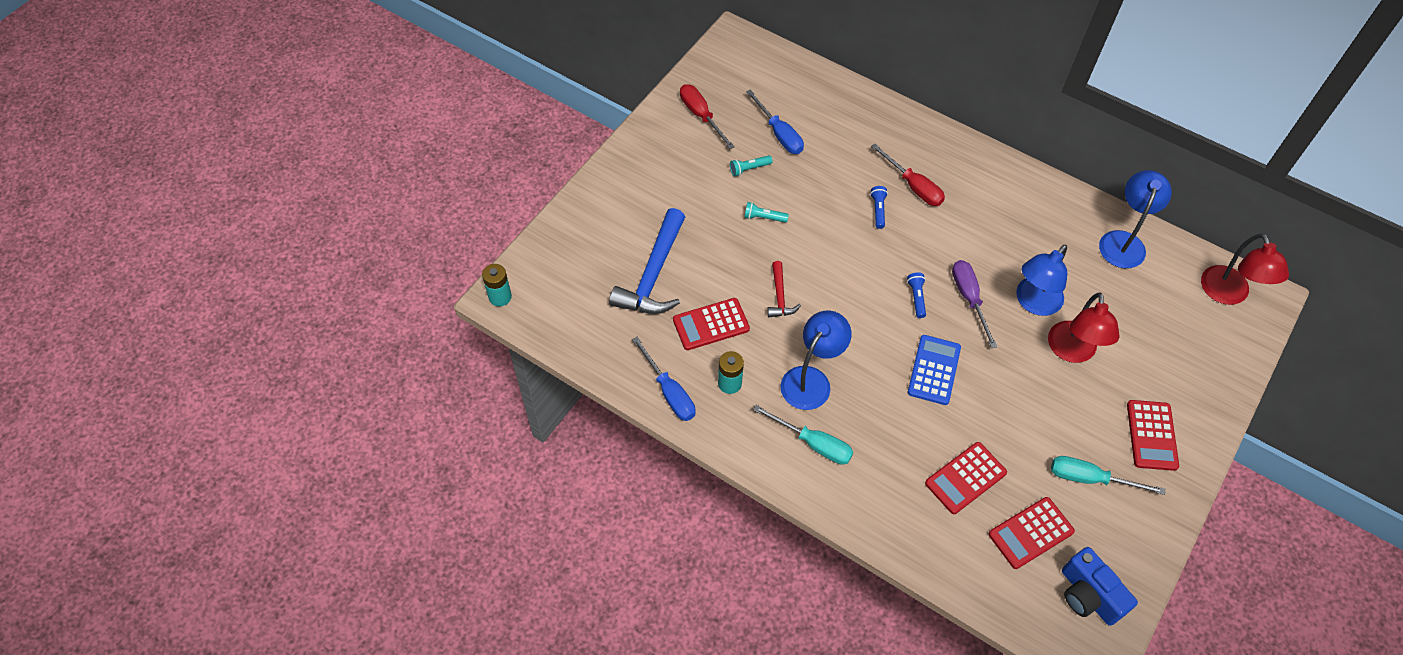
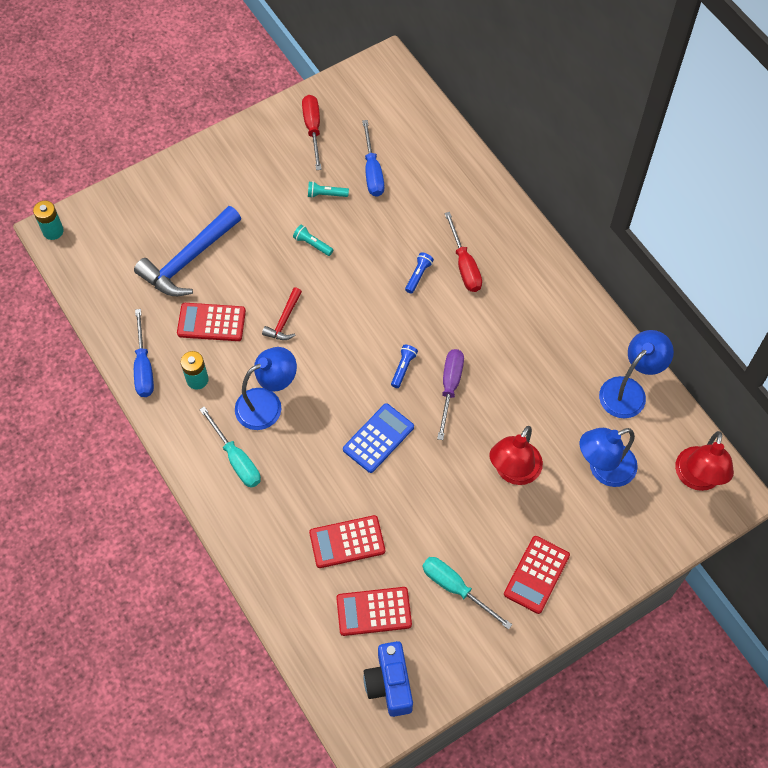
camera: 25 degrees right, 5 degrees up
(1033, 303) = (506, 414): blue lamp -> blue lamp (603, 469)

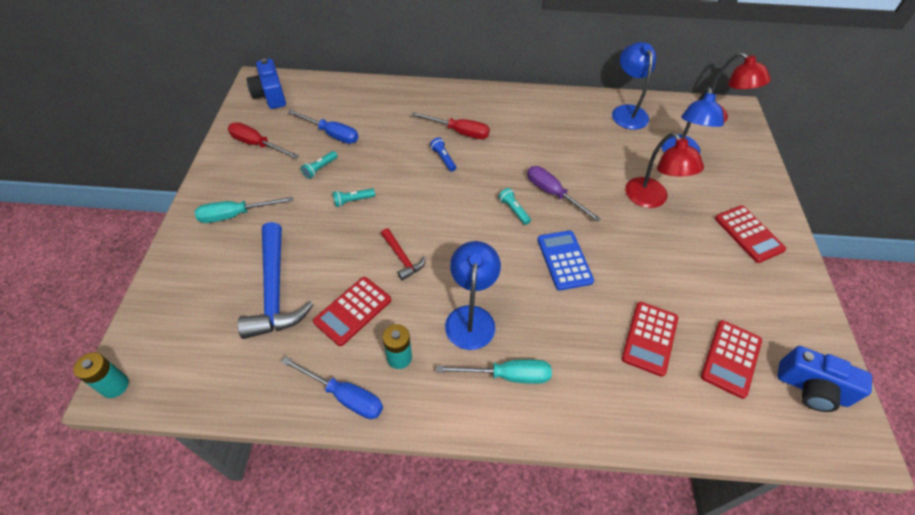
camera: 55 degrees left, 10 degrees down
(377, 88) = (270, 95): none -> blue camera
(403, 368) = (514, 210): blue flashlight -> turquoise flashlight
(456, 588) = (736, 289): turquoise screwdriver -> turquoise screwdriver (235, 215)

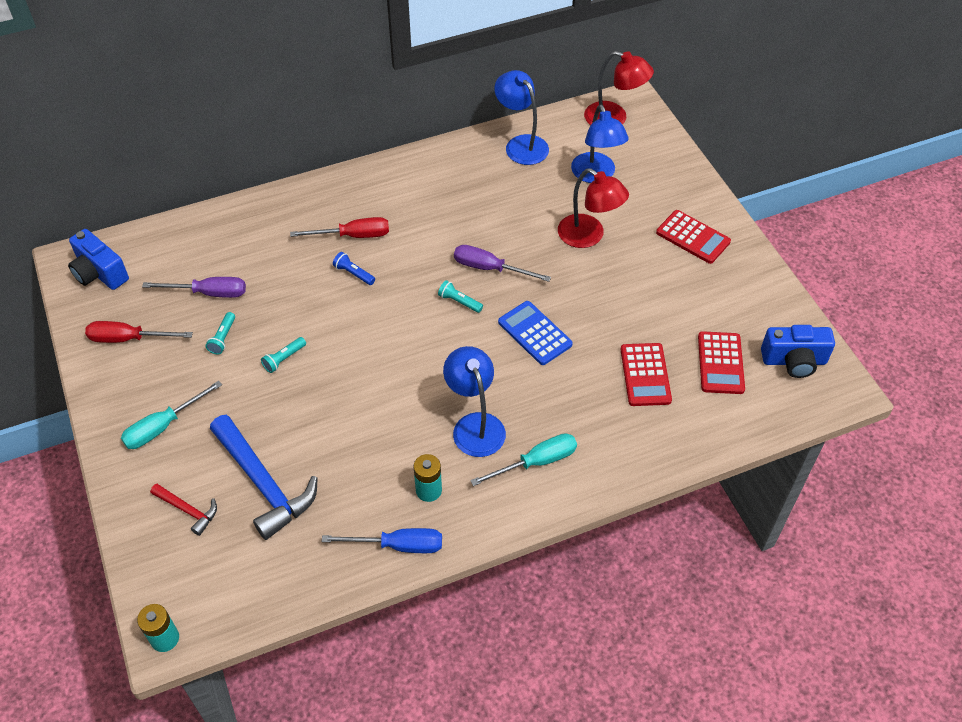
camera: 25 degrees left, 0 degrees up
(331, 134) = (209, 293): blue screwdriver -> purple screwdriver
(353, 311) = (357, 468): red calculator -> none
(402, 258) = (374, 397): red hammer -> red hammer (188, 510)

